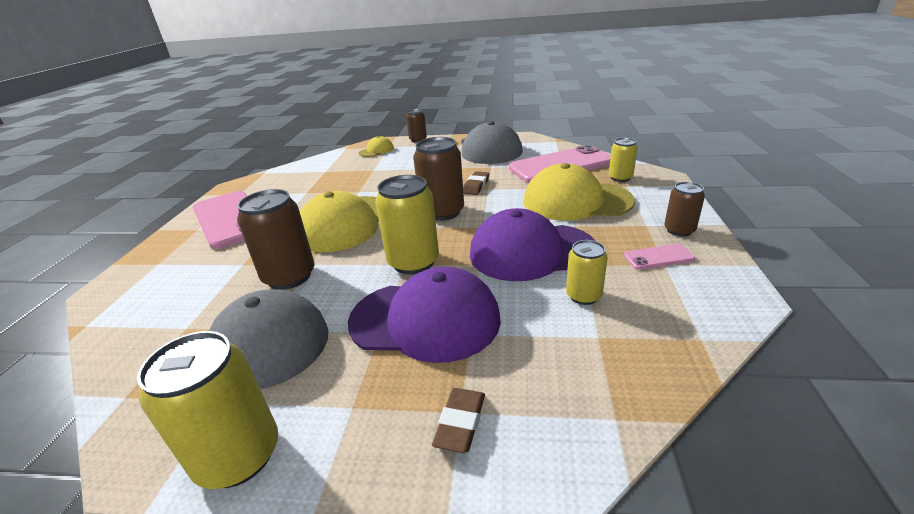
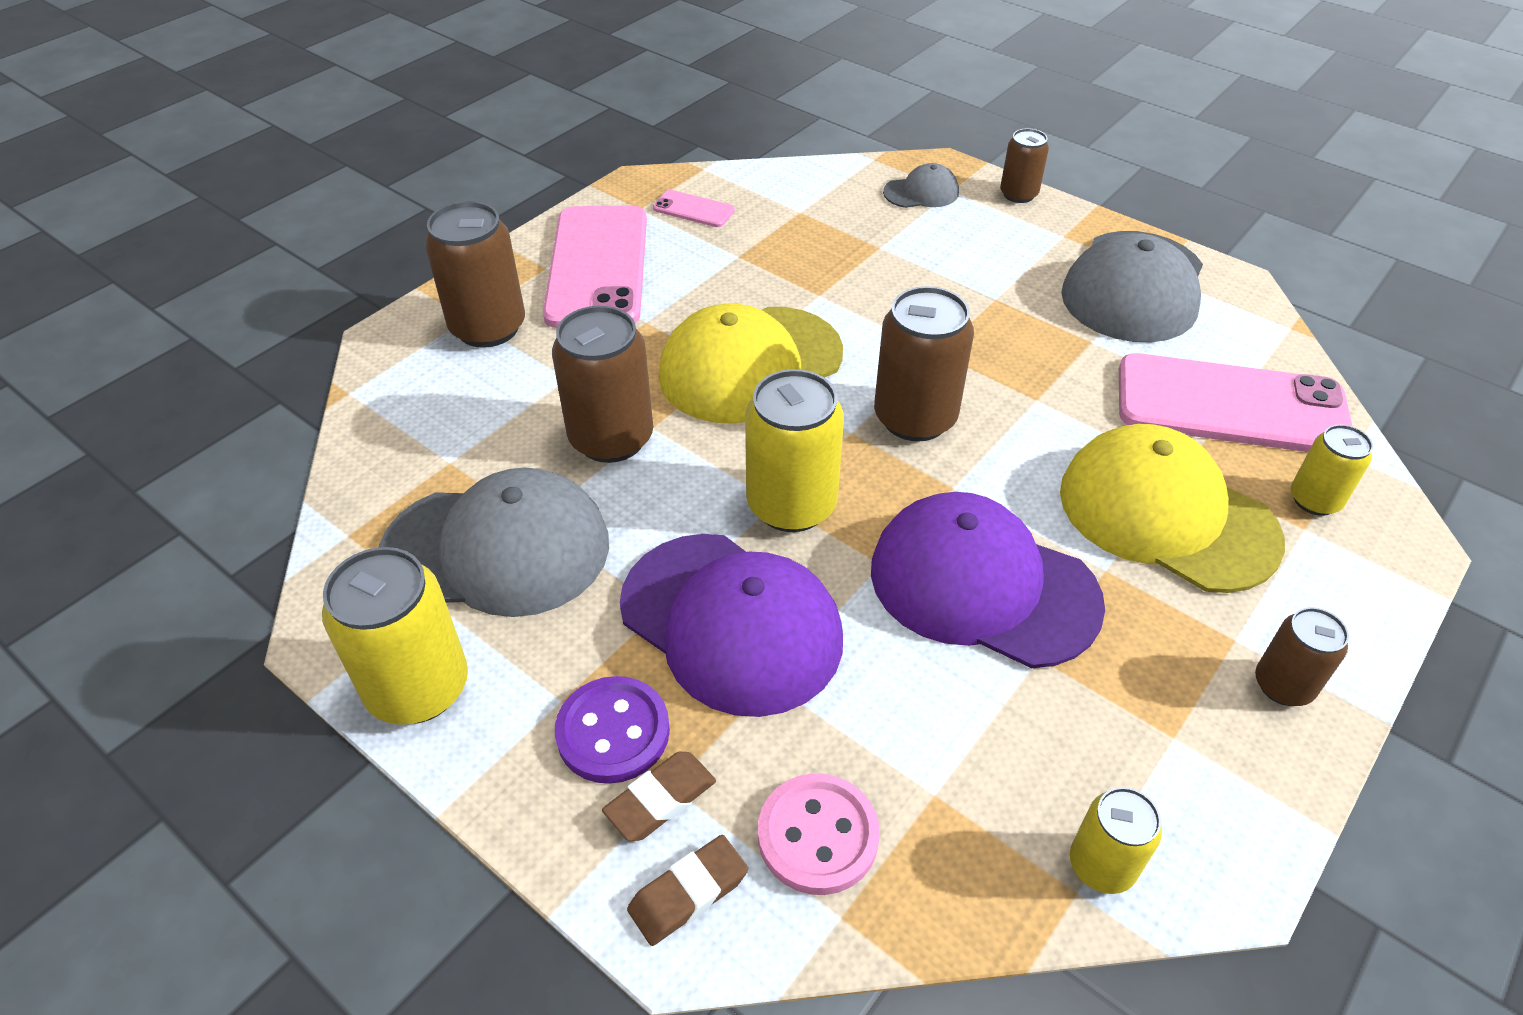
camera: 30 degrees right, 15 degrees up
(175, 263) = (488, 328): none -> brown can
(376, 150) = (921, 192): yellow cap -> grey cap
(400, 405) = (613, 732): none -> purple button
(476, 186) = (1022, 381): brown eraser -> brown eraser (688, 893)
(563, 387) = (818, 836): none -> pink button
(583, 296) = (982, 715): yellow can -> yellow can (1101, 865)
(658, 257) = (1179, 717): pink phone -> pink phone (693, 209)

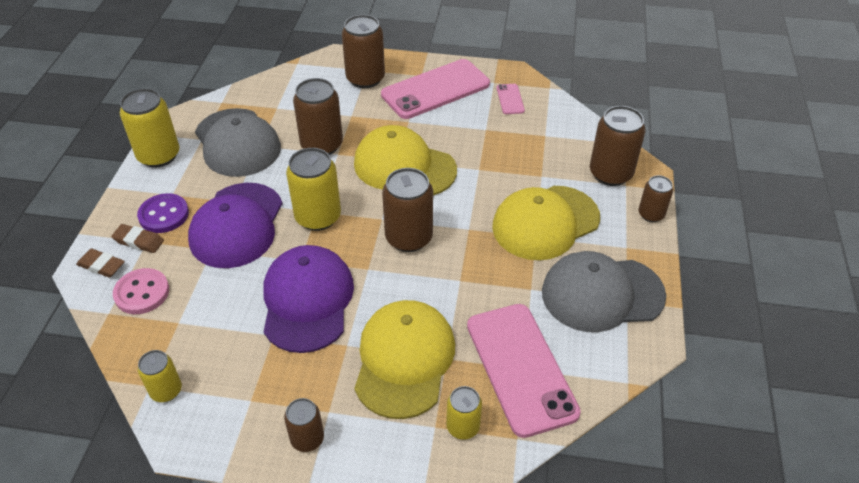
camera: 60 degrees right, 0 degrees up
(921, 192) = (610, 174): grey cap -> brown can
(974, 280) = (545, 223): none -> yellow cap

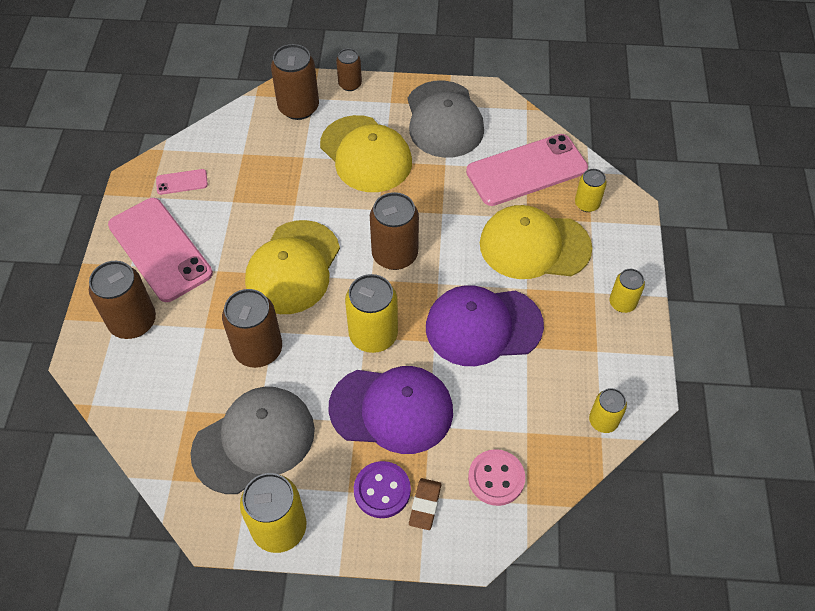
camera: 95 degrees left, 10 degrees up
(101, 265) = (465, 534): brown eraser -> none
(307, 439) = (622, 303): brown can -> yellow can

